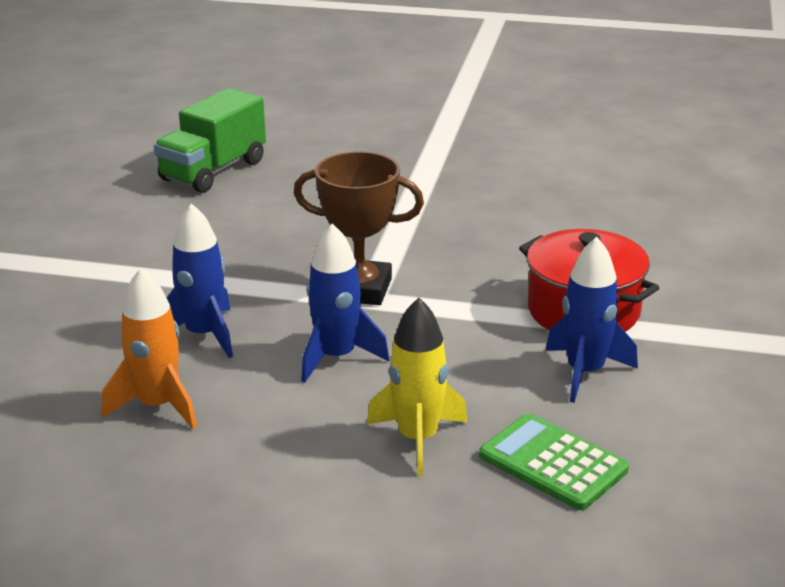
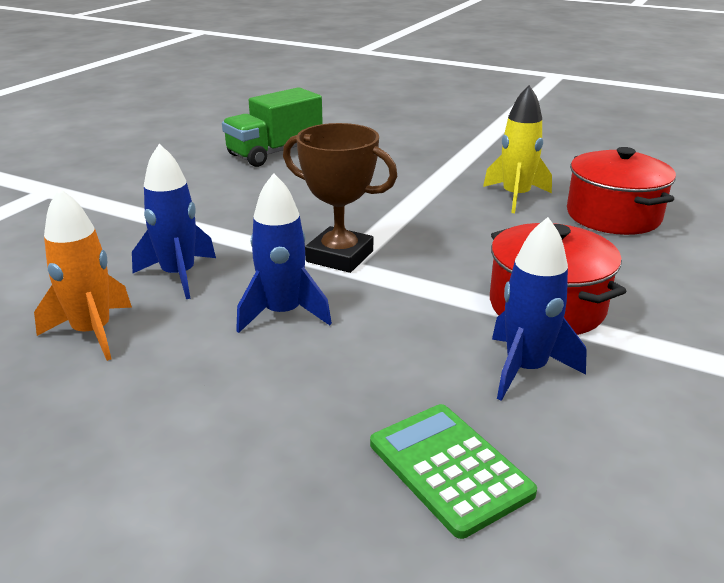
camera: 15 degrees right, 0 degrees up
(418, 439) = (314, 411): yellow rocket -> yellow rocket (515, 197)
(617, 204) = (613, 216): none -> red pot

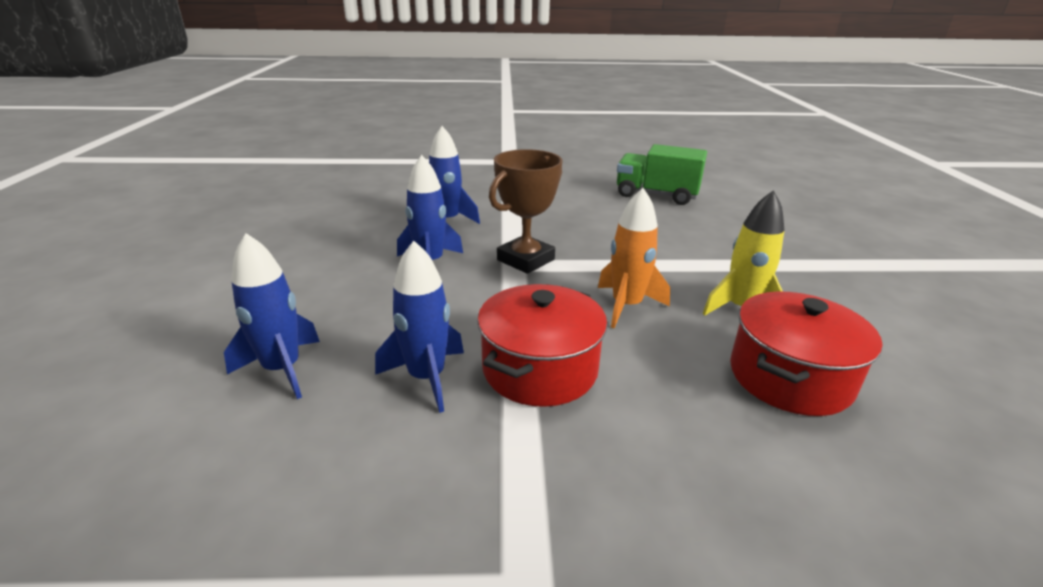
camera: 60 degrees right, 0 degrees up
(92, 332) = (368, 220): orange rocket -> orange rocket (626, 306)
(339, 256) = (526, 260): brown trophy -> brown trophy turned 45 degrees clockwise
(449, 468) = (282, 369): green calculator -> blue rocket

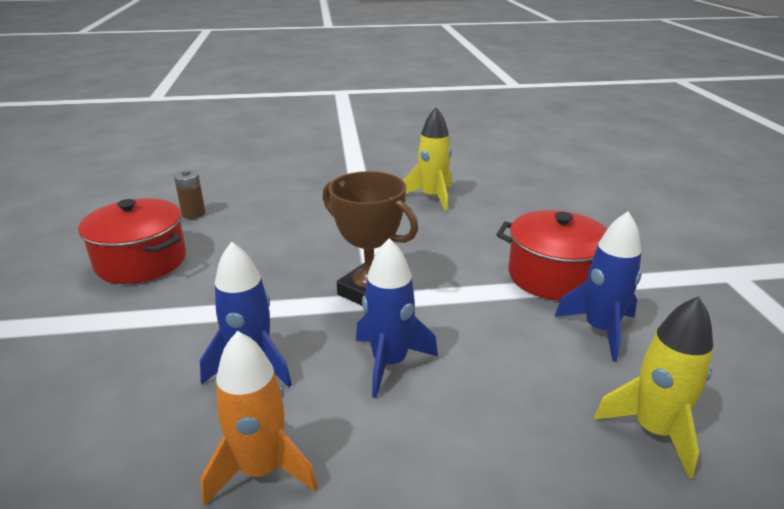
camera: 95 degrees left, 0 degrees up
(282, 369) = (653, 430): blue rocket -> yellow rocket
(626, 306) = (445, 239): orange rocket -> orange rocket (261, 469)
(656, 195) = (193, 214): green truck -> brown battery
(789, 377) = (508, 193): red pot -> red pot (141, 261)

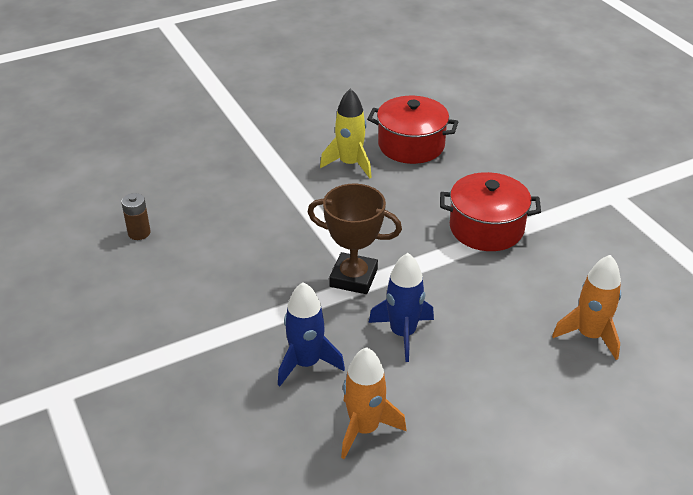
camera: 20 degrees left, 10 degrees up
(141, 261) = (136, 296): red pot -> red pot (411, 145)
(600, 330) = (535, 269): blue rocket -> none
(653, 430) = (589, 335): yellow rocket -> orange rocket

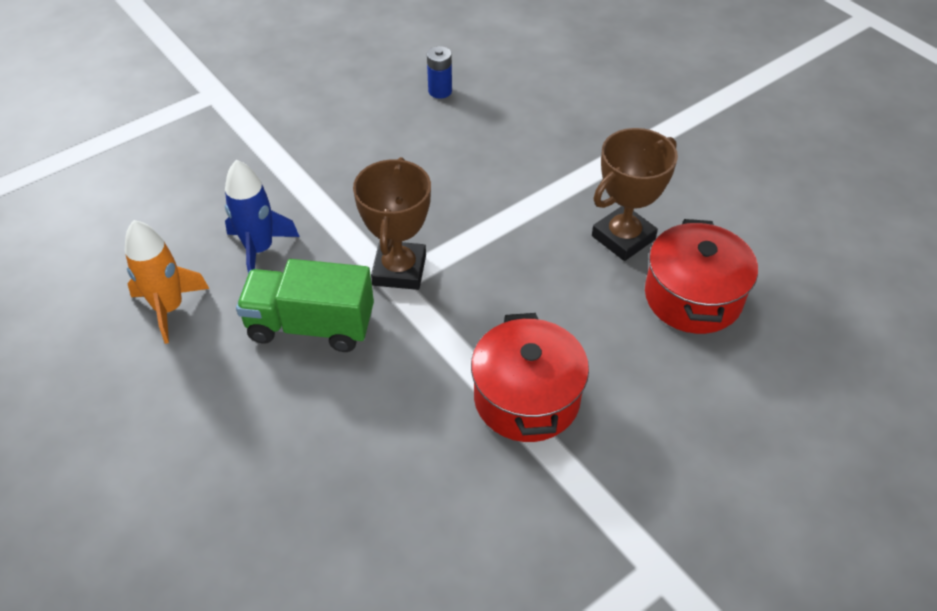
camera: 80 degrees right, 10 degrees up
(139, 233) = (440, 91): brown battery -> blue battery
(350, 164) = (623, 238): yellow rocket -> brown trophy
(402, 333) = (311, 325): blue rocket -> green truck
(589, 335) = (325, 529): orange rocket -> none

